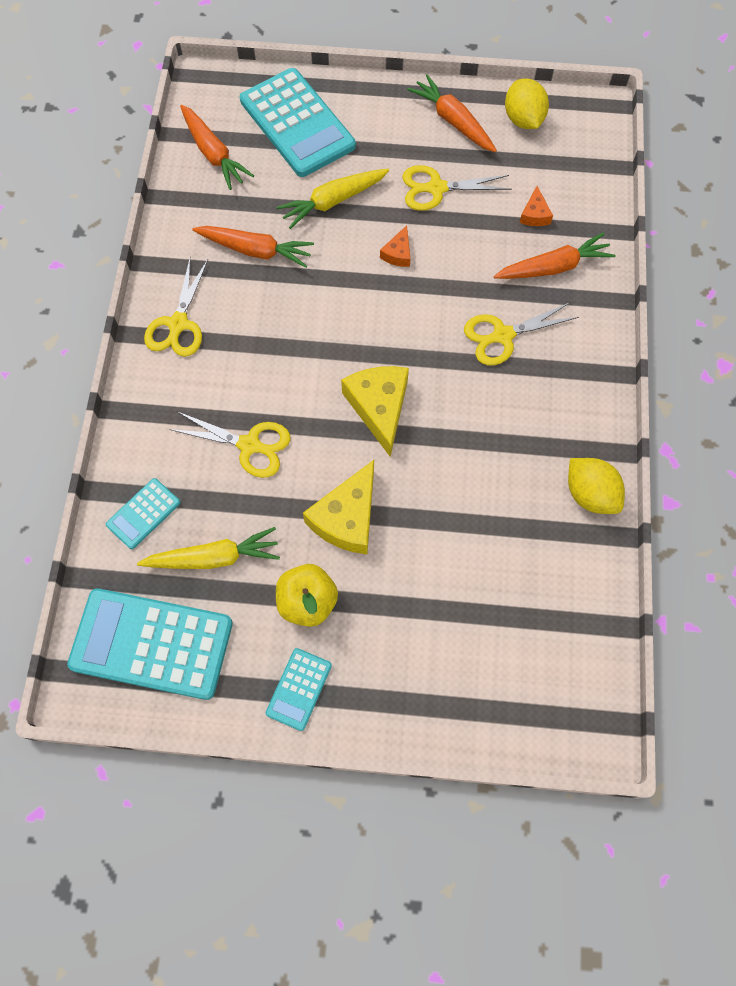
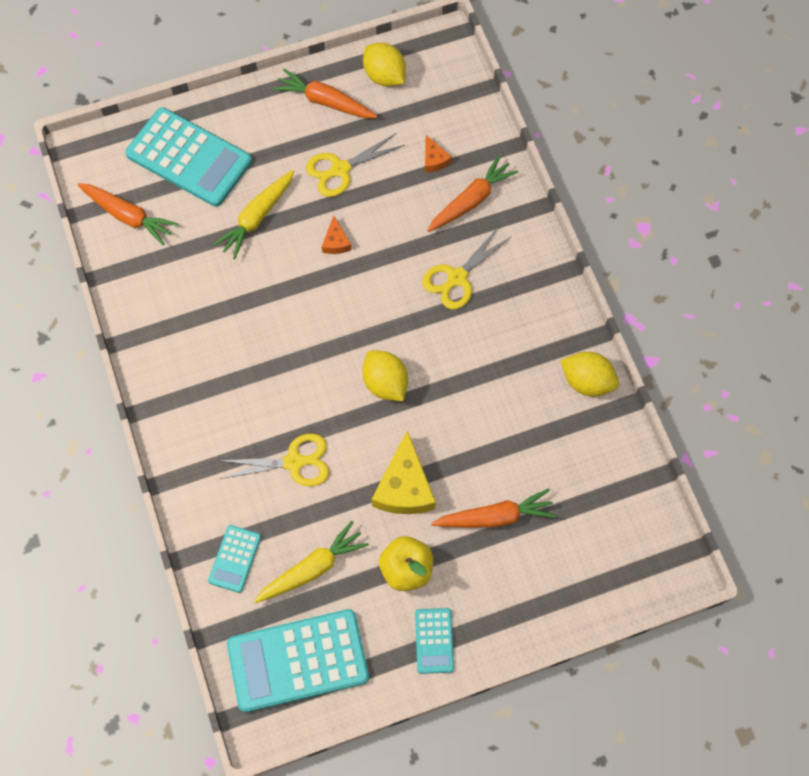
camera: 25 degrees left, 0 degrees up
(178, 325) = (178, 384): yellow scissors -> none
(256, 250) = (212, 290): orange carrot -> orange carrot (495, 516)
(379, 407) = (385, 383): yellow cheese -> yellow lemon

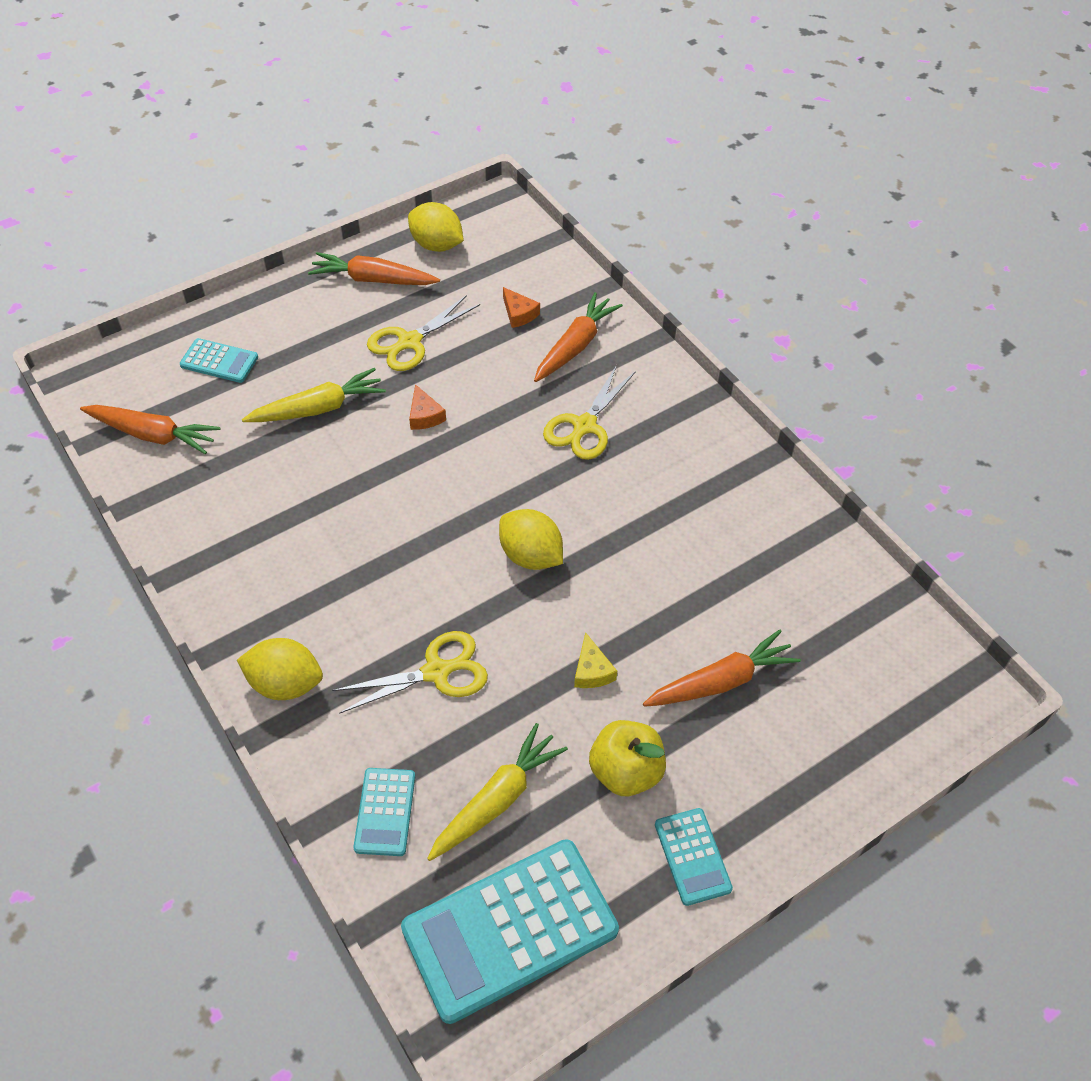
camera: 15 degrees left, 15 degrees down
(189, 158) = (219, 361): turquoise calculator -> turquoise calculator, size x0.49
(256, 218) = (319, 408): yellow carrot -> yellow carrot turned 135 degrees counterclockwise
(404, 486) = (592, 670): yellow cheese -> yellow cheese, size x0.50
(587, 381) = (779, 505): yellow lemon -> yellow lemon (285, 683)

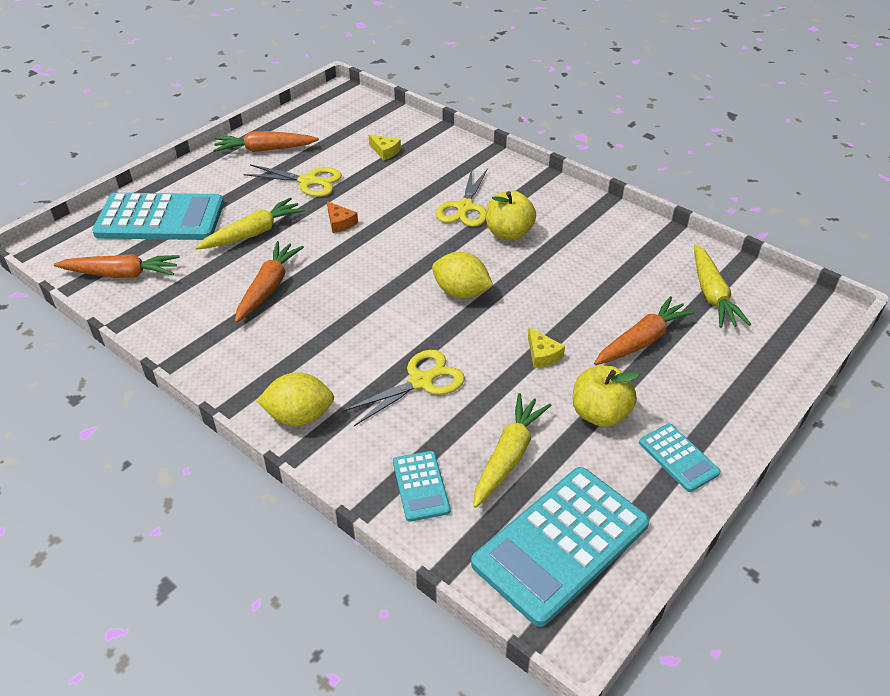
camera: 15 degrees left, 10 degrees down
(219, 361) = (160, 218): turquoise calculator -> turquoise calculator, size x2.06
(409, 342) = (309, 181): yellow scissors -> yellow scissors turned 105 degrees counterclockwise
(436, 245) = (305, 122): yellow lemon -> none
(519, 313) = (385, 151): orange cheese -> yellow cheese
(575, 345) = (436, 162): orange carrot -> orange carrot (269, 287)
(623, 479) = (509, 233): none -> yellow apple
(840, 635) = (712, 295): none -> yellow carrot

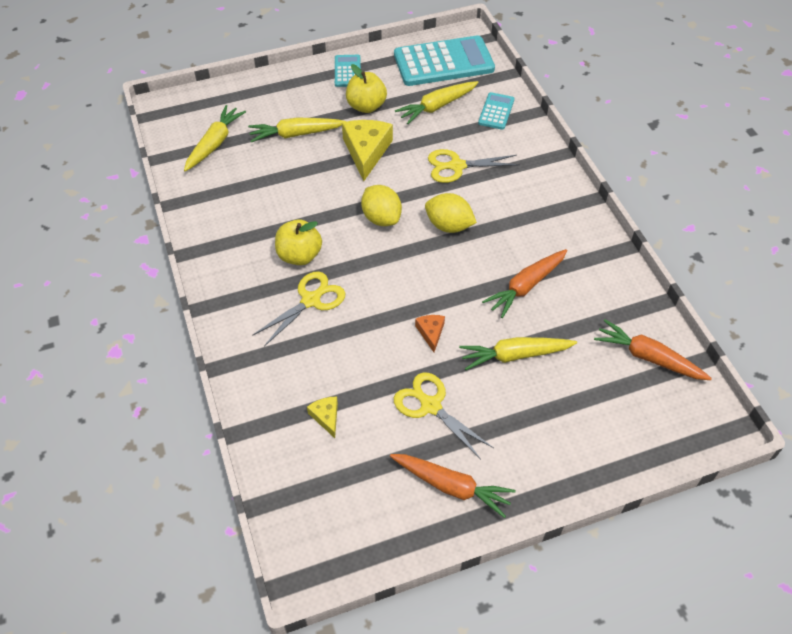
camera: 150 degrees left, 10 degrees up
(160, 218) = (598, 419): turquoise calculator -> none
(299, 416) = (547, 175): yellow lemon -> yellow lemon (449, 226)
(542, 354) = (366, 151): yellow cheese -> yellow cheese, size x1.99
(642, 340) = (295, 134): orange carrot -> yellow carrot

